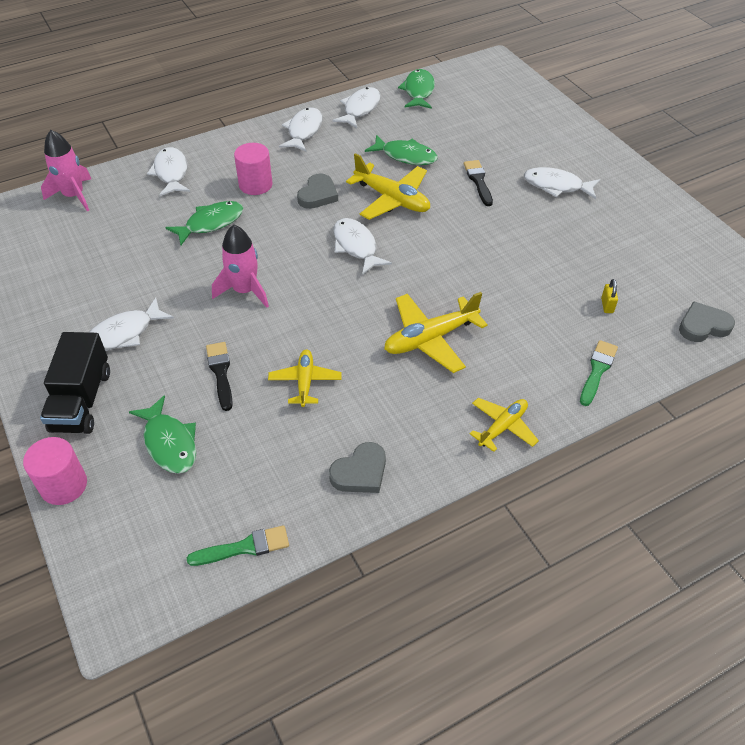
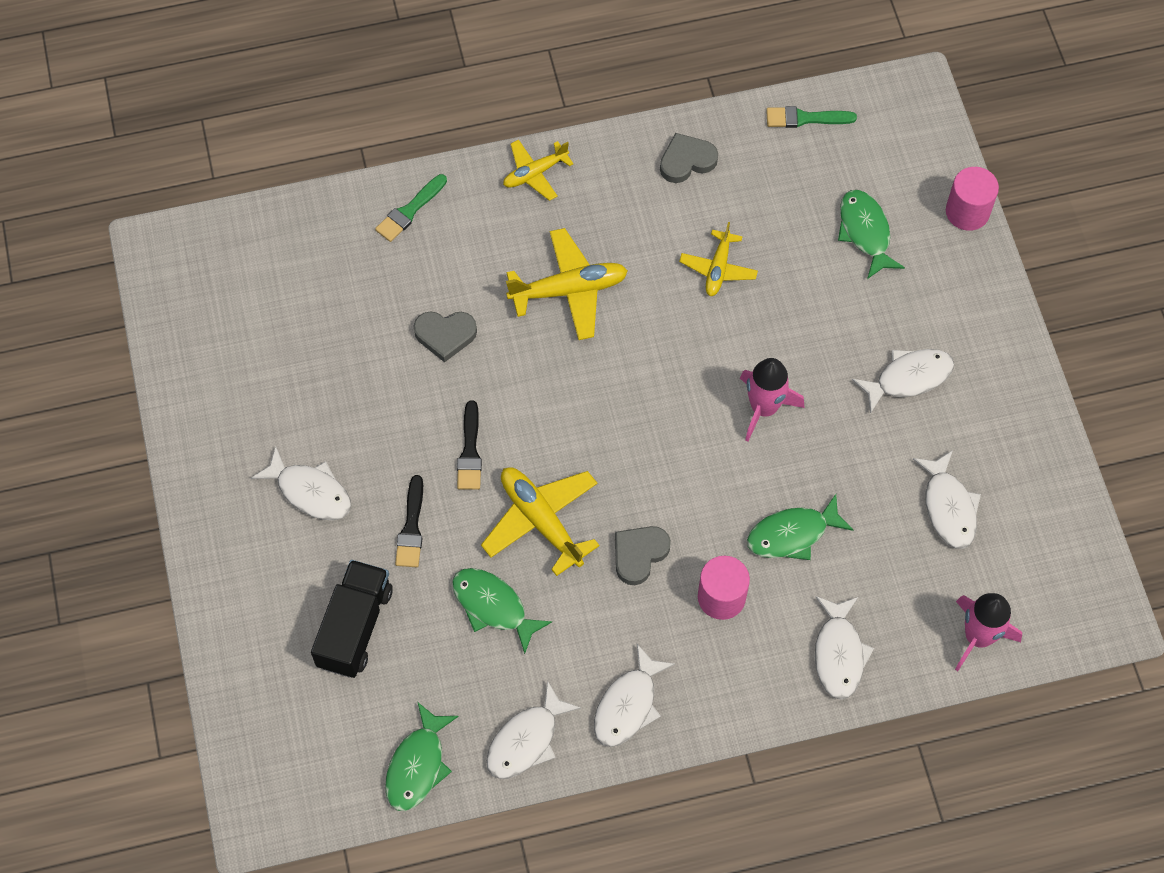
camera: 165 degrees left, 15 degrees up
(81, 400) = (954, 301): black truck -> black truck (355, 627)
(220, 372) = (805, 301): black brush -> black brush (470, 451)
(356, 246) = (613, 447): white fish -> white fish (948, 507)
(607, 305) = (354, 287): yellow padlock -> none
(703, 326) = (265, 236): grey heart -> grey heart (445, 335)

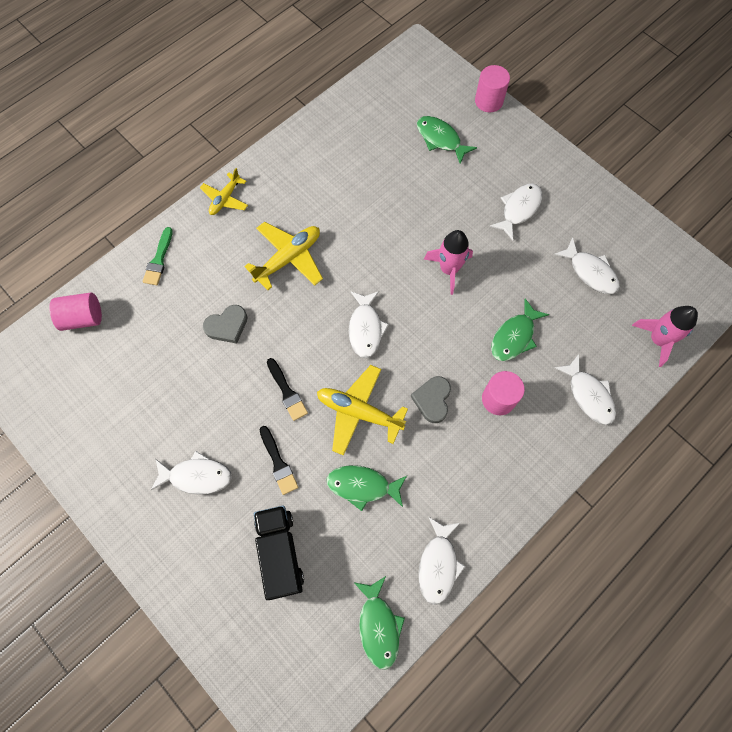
camera: 30 degrees left, 5 degrees up
(281, 237) = (83, 318): none -> pink cylinder
(628, 705) = (486, 502): white fish -> white fish (365, 328)
(686, 161) = (312, 148): grey heart -> none
(718, 268) = (370, 201): yellow plane -> none
(805, 118) = (366, 92): green brush -> none

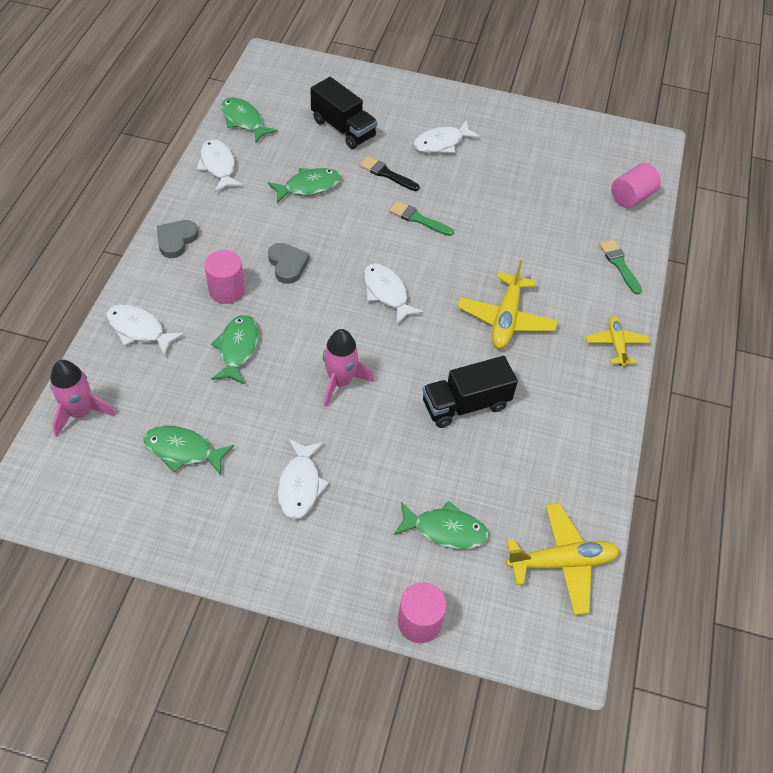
camera: 145 degrees right, 15 degrees down
(227, 326) = (510, 242): grey heart -> grey heart (176, 240)
(287, 392) = (418, 219): black brush -> green brush
(359, 412) = (346, 230): yellow plane -> yellow plane (561, 562)
(369, 209) = (465, 404): none -> black truck
(590, 272) = (183, 451): white fish -> green fish

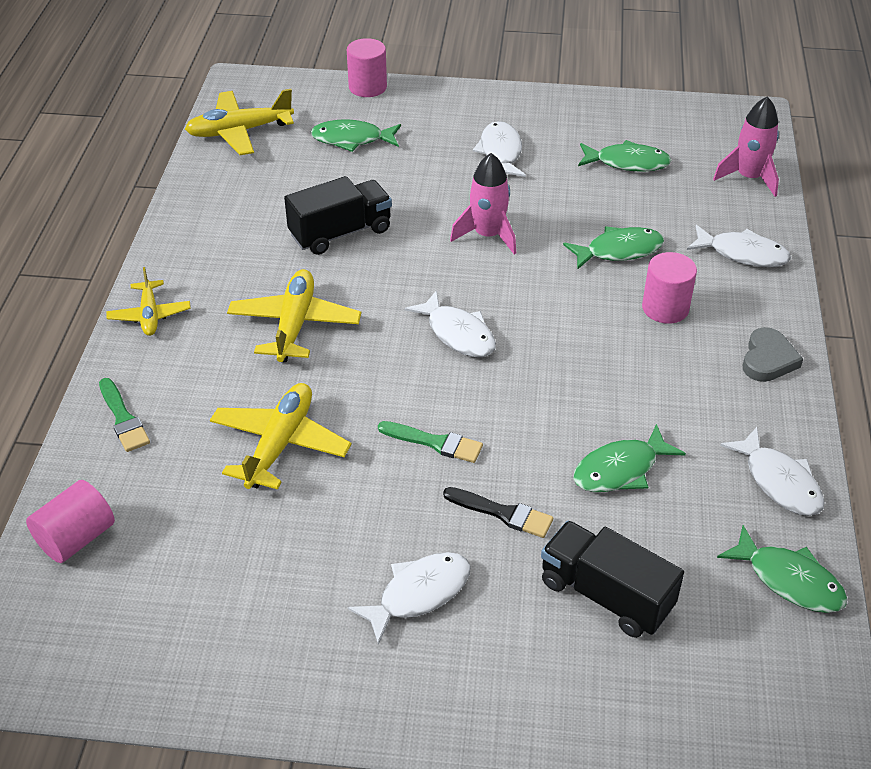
camera: 175 degrees right, 10 degrees down
(237, 348) = (619, 250): green fish -> green fish turned 105 degrees counterclockwise
(287, 265) = (602, 349): grey heart -> none
(516, 232) = (280, 444): none -> yellow plane

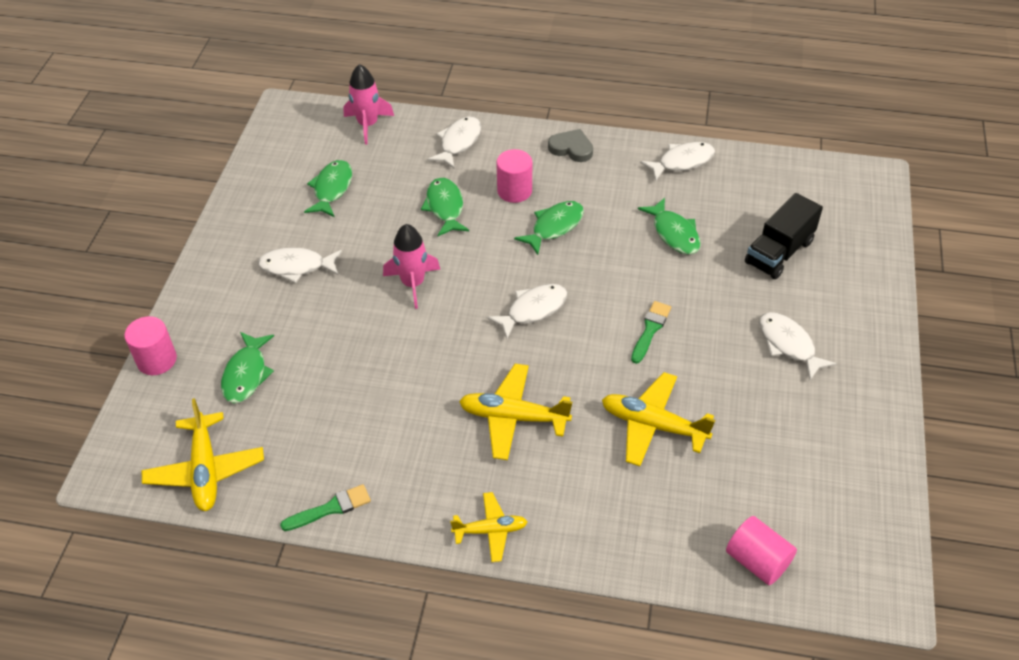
camera: 85 degrees left, 5 degrees up
(123, 419) = (624, 540): green brush -> green brush (331, 508)
(340, 233) = (392, 384): black truck -> none
(503, 513) = (715, 296): black brush -> none
(789, 580) = (759, 171): green fish -> green fish (554, 227)

